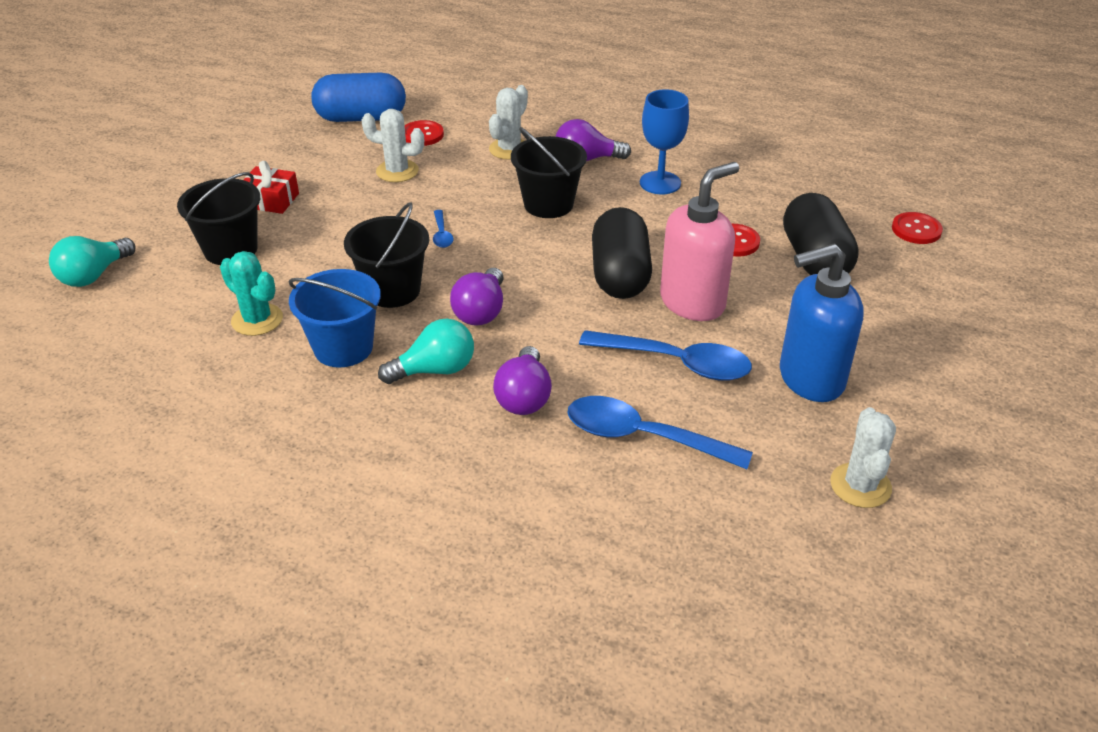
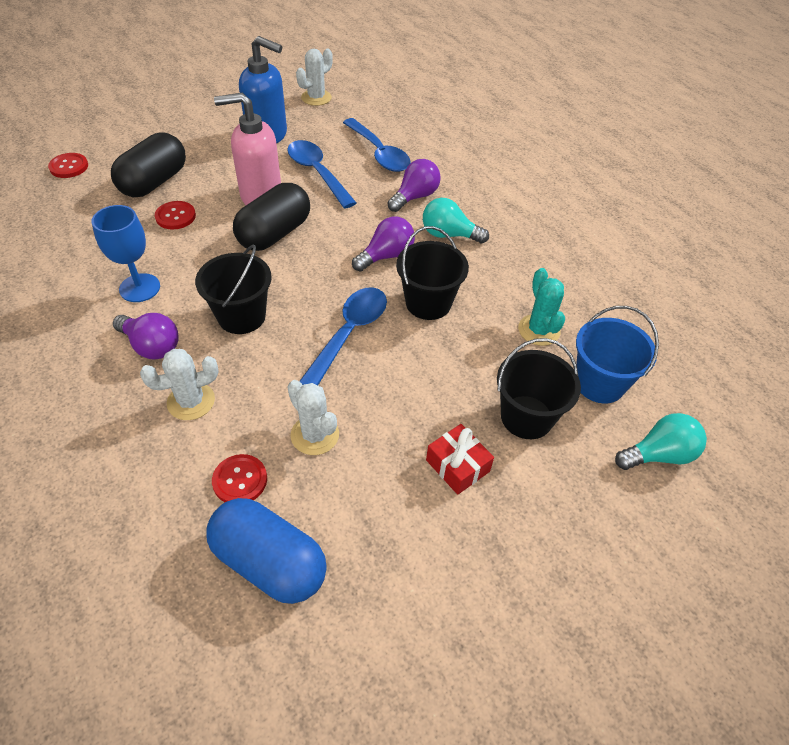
camera: 145 degrees left, 10 degrees up
(343, 348) = (493, 277): blue bucket -> blue bucket (599, 383)
(442, 234) = (349, 333): blue spoon -> blue spoon, size x2.15

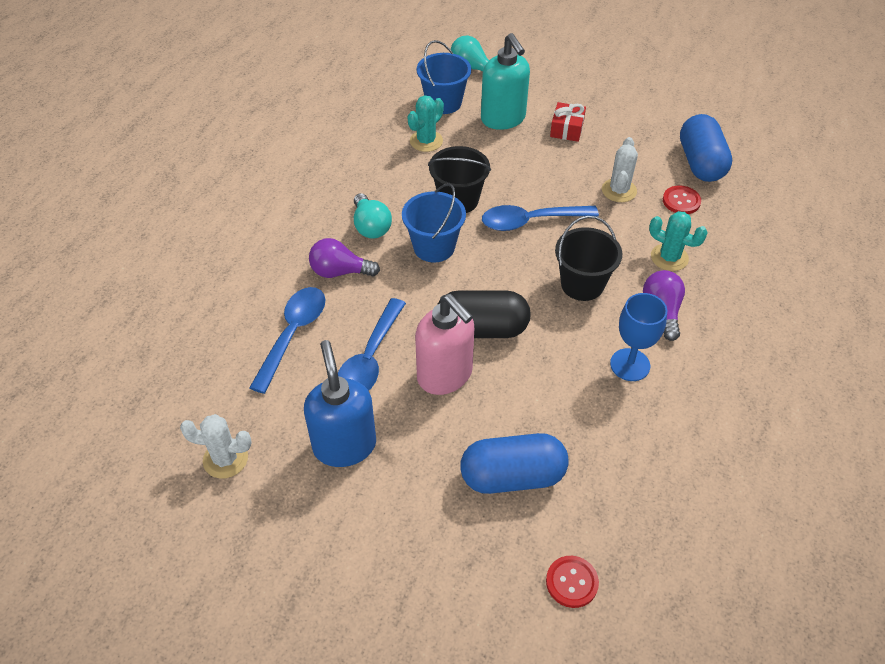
camera: 125 degrees left, 0 degrees up
(154, 182) = (512, 476): black capsule -> blue capsule
(175, 216) = (536, 414): red button -> none
(191, 401) = (669, 257): white cactus -> turquoise cactus
(386, 256) = (434, 247): purple light bulb -> blue bucket
(526, 417) = (503, 119): black bucket -> turquoise soap dispenser

